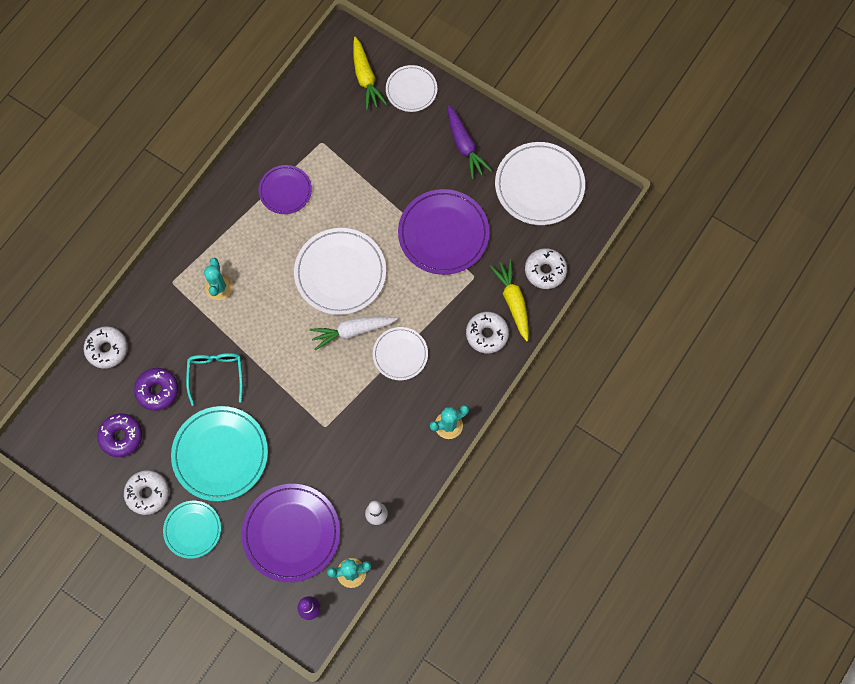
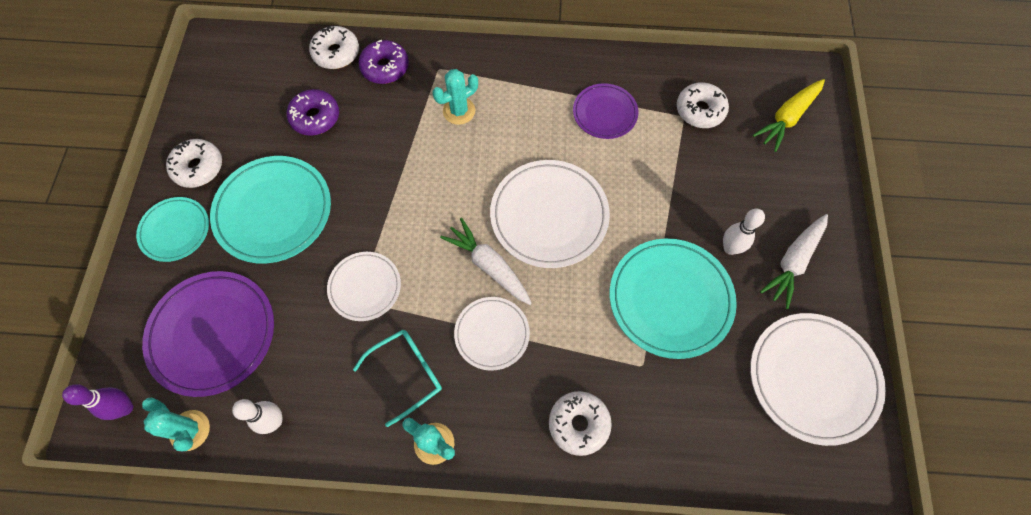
camera: 60 degrees right, 5 degrees down
(121, 436) = (250, 112): purple donut -> purple donut (385, 67)
(216, 374) = (361, 159): turquoise glasses -> turquoise glasses (407, 374)
(411, 90) = (812, 169): white plate -> white plate (365, 287)
(433, 176) = (730, 248): none -> white bowling pin
(443, 234) = (670, 299): purple plate -> turquoise plate
(465, 146) = (793, 262): purple carrot -> white carrot
(513, 301) = (642, 432): yellow carrot -> none
(545, 271) = (709, 451): white donut -> white donut (700, 110)

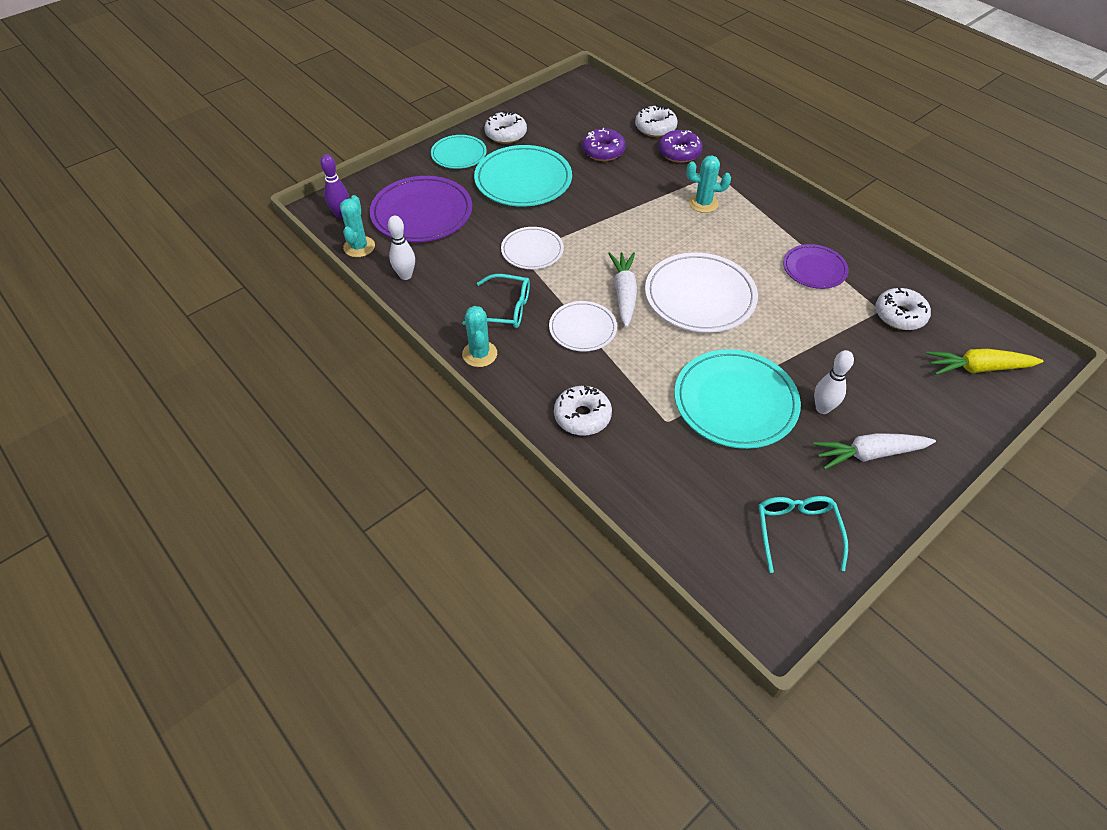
camera: 45 degrees right, 15 degrees down
(813, 378) = (797, 532): white plate -> turquoise glasses

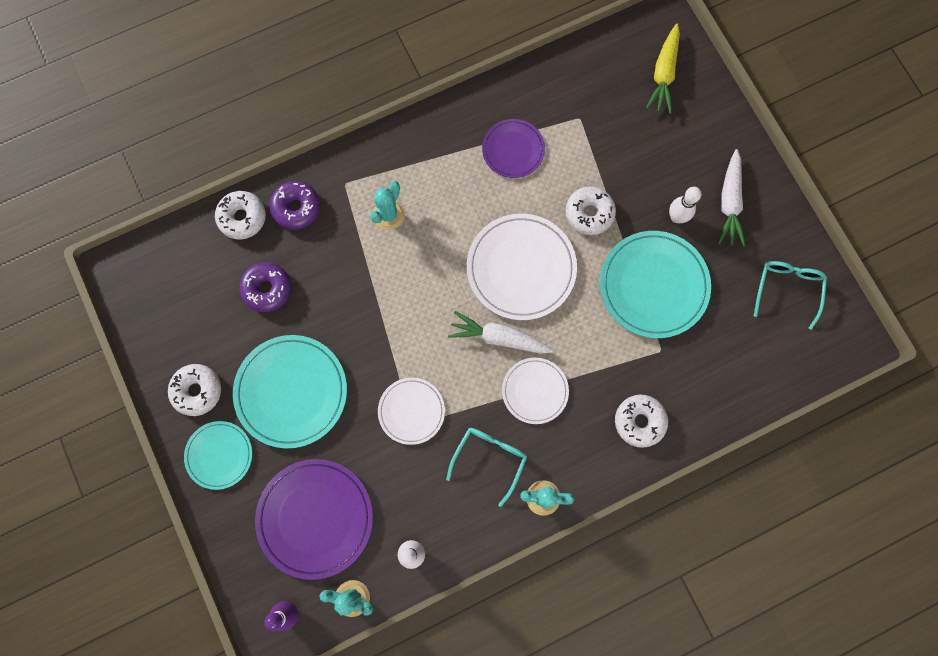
camera: 75 degrees left, 25 degrees up
(797, 532) = (787, 289): turquoise glasses -> turquoise glasses turned 90 degrees clockwise
(899, 315) = (590, 105): white donut -> white donut (589, 213)

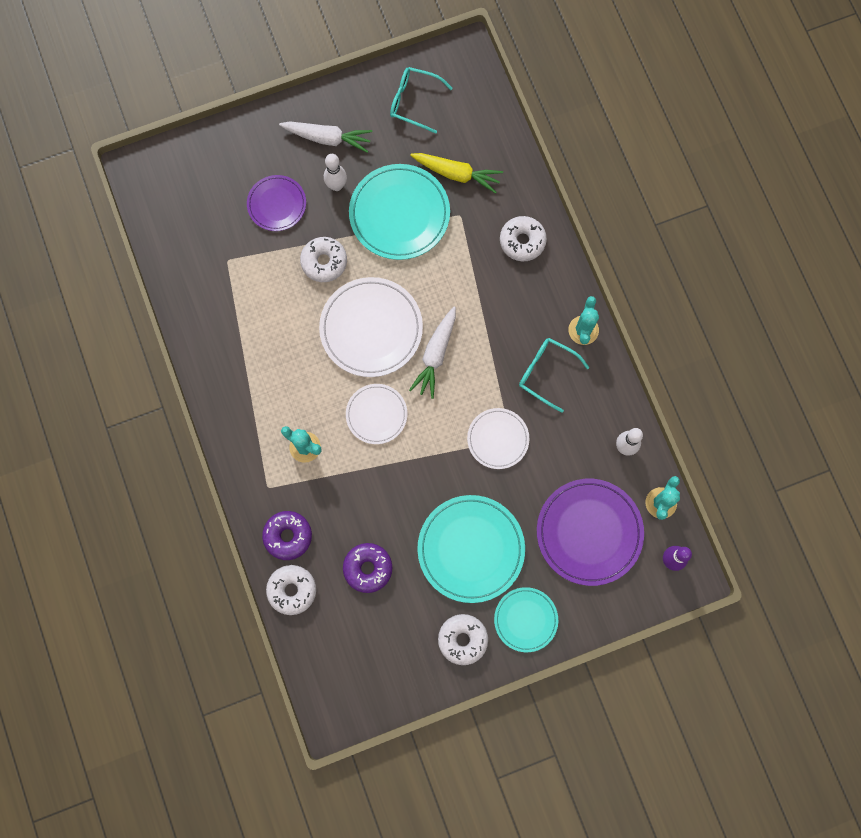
camera: 85 degrees left, 0 degrees up
(513, 150) = (252, 324): purple plate -> purple plate (277, 204)
(535, 391) = (488, 328): white plate -> white plate (376, 414)
(663, 74) = (192, 178): yellow carrot -> yellow carrot (457, 174)

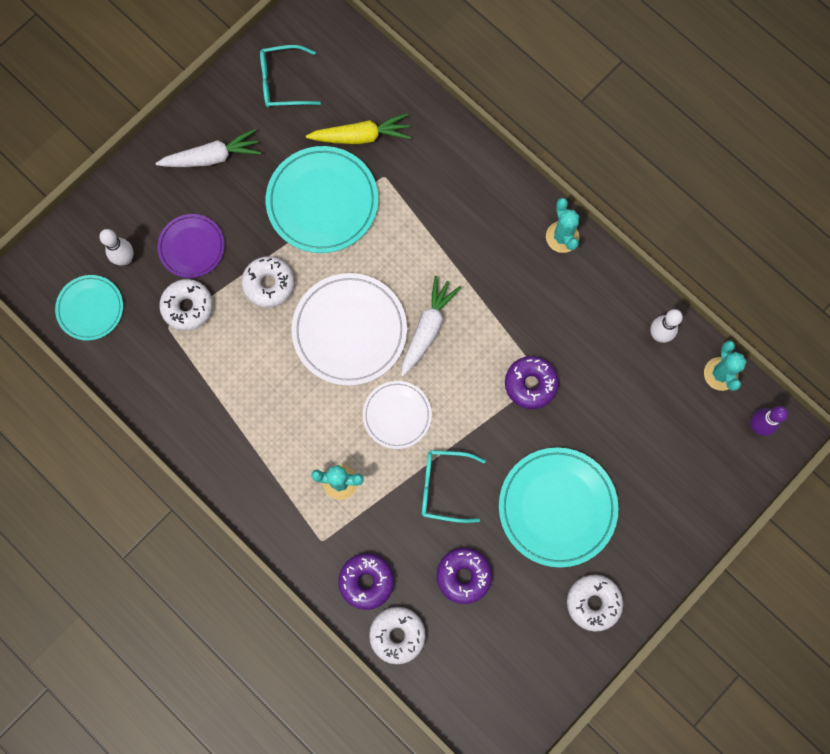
camera: 25 degrees left, 0 degrees up
(336, 186) = (244, 201): white bowling pin -> white bowling pin (125, 259)
(435, 355) = (427, 328): white carrot -> white carrot turned 150 degrees counterclockwise
(498, 439) = (530, 384): white plate -> purple donut
(522, 241) = (459, 175): white donut -> white donut (188, 307)
(525, 619) = (645, 552): turquoise plate -> turquoise plate (90, 308)
(546, 373) = (546, 296): turquoise glasses -> turquoise glasses (444, 487)
(589, 532) = (665, 435): purple plate -> none

